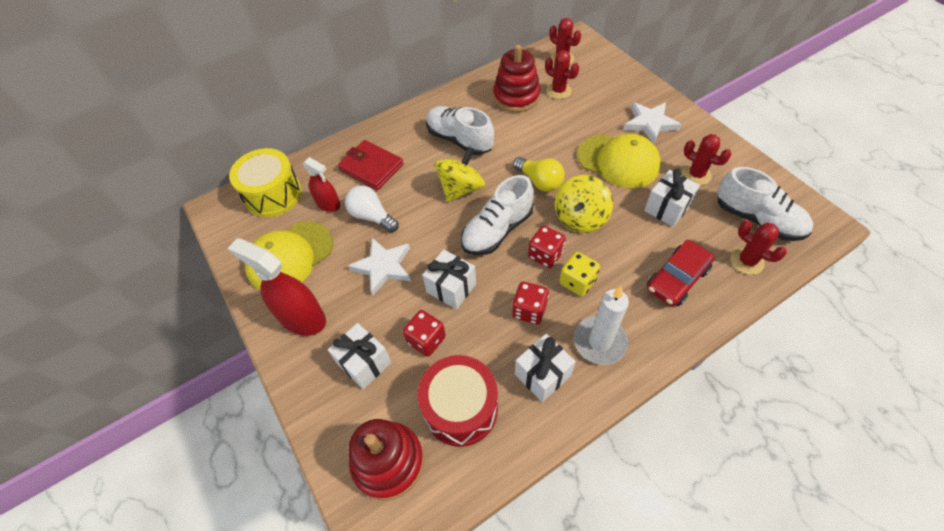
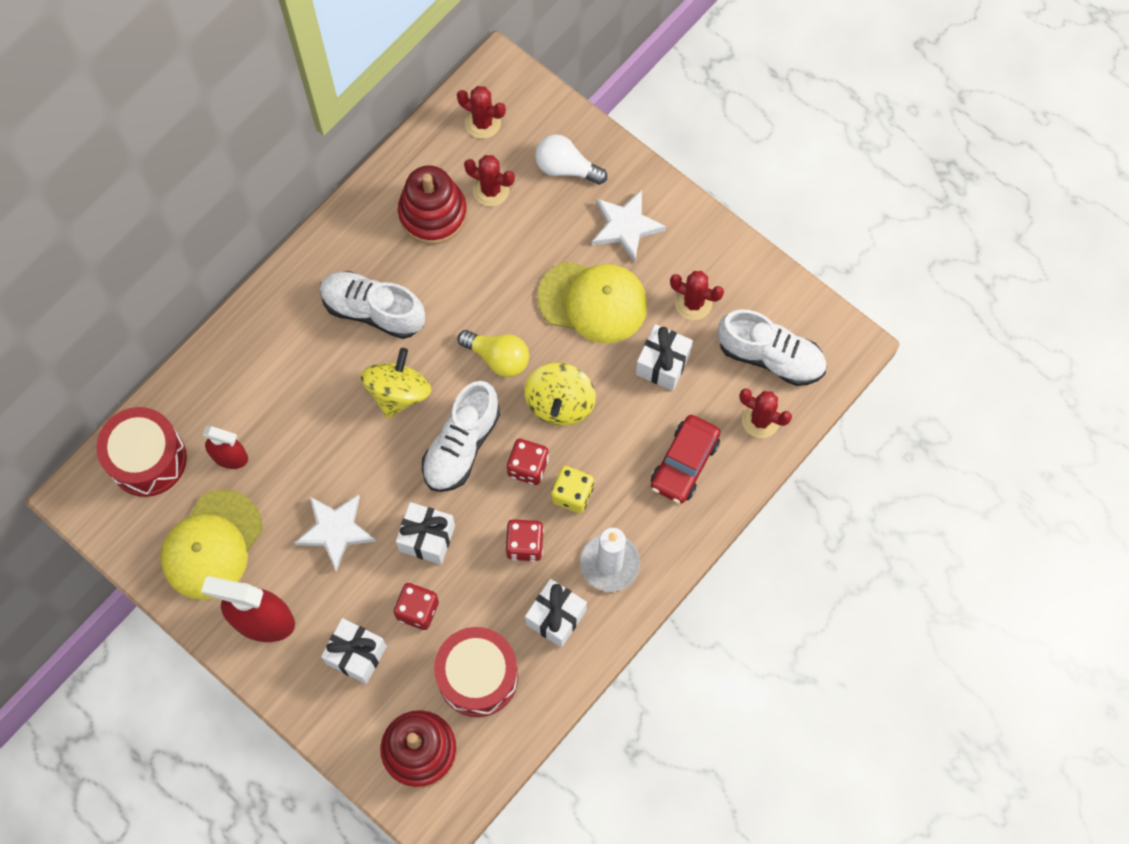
camera: 20 degrees left, 15 degrees up
(273, 194) = (147, 459): yellow drum -> red drum
(371, 167) = (266, 384): red wallet -> none
(372, 216) = (295, 462): white light bulb -> white light bulb (566, 168)

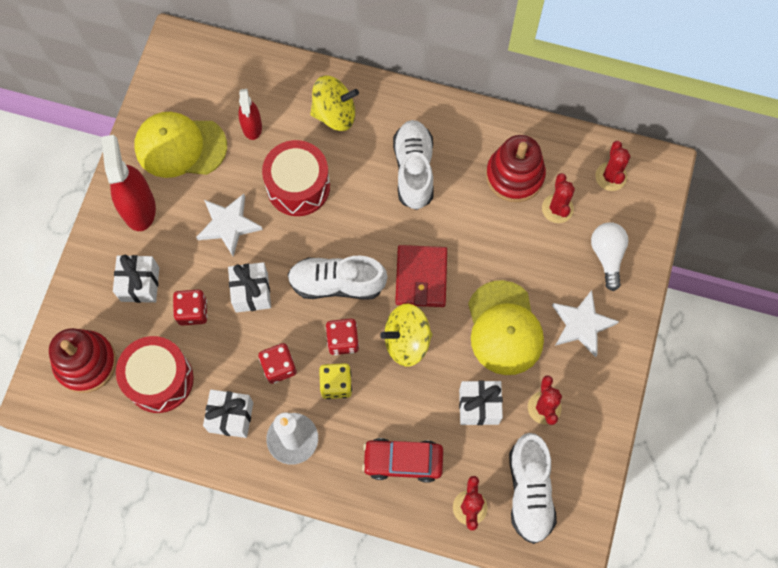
camera: 65 degrees right, 0 degrees up
(147, 459) = (225, 74): red drum -> red drum (298, 186)
(398, 392) = (357, 218): yellow spinning top -> yellow spinning top (335, 113)
(498, 358) = (421, 277): yellow light bulb -> red wallet

